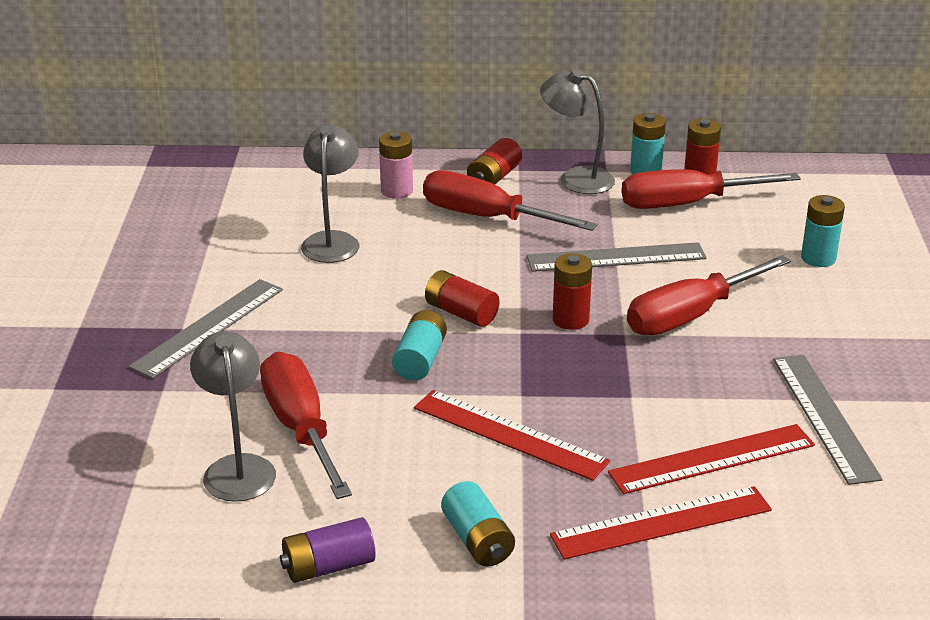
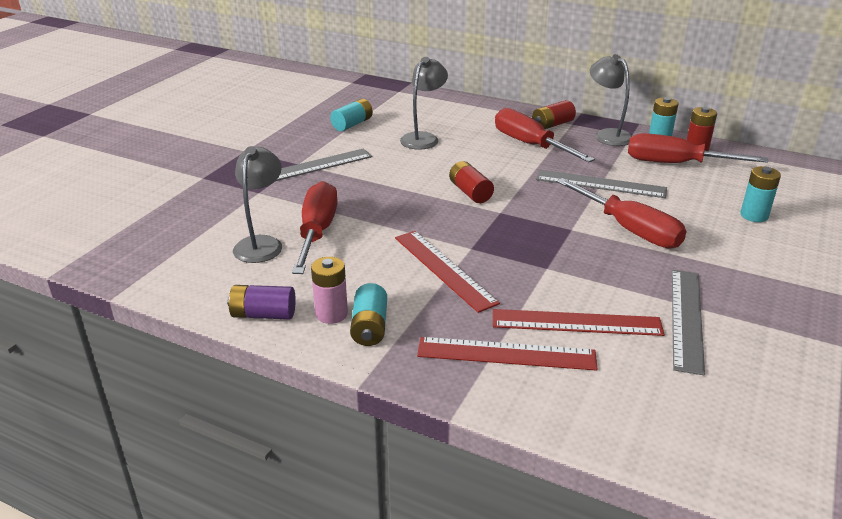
camera: 25 degrees right, 0 degrees up
(396, 191) = (484, 120): pink battery -> pink battery (331, 314)
(420, 359) = (422, 212): turquoise battery -> turquoise battery (352, 124)
(570, 319) = (540, 212): red battery -> none
(691, 315) = (629, 229): red screwdriver -> red screwdriver turned 120 degrees counterclockwise

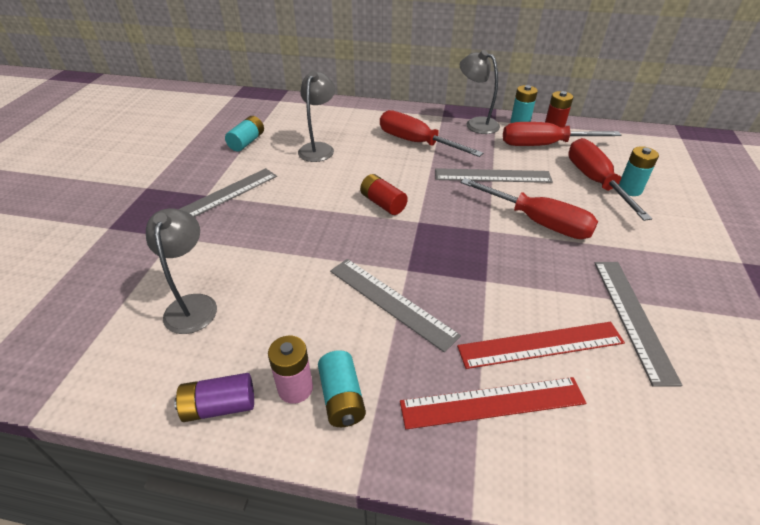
camera: 15 degrees left, 10 degrees up
(317, 232) = (248, 278): red screwdriver -> red screwdriver (595, 182)
(444, 269) = (391, 302): red ruler -> grey ruler
(552, 125) = (426, 119): red battery -> none

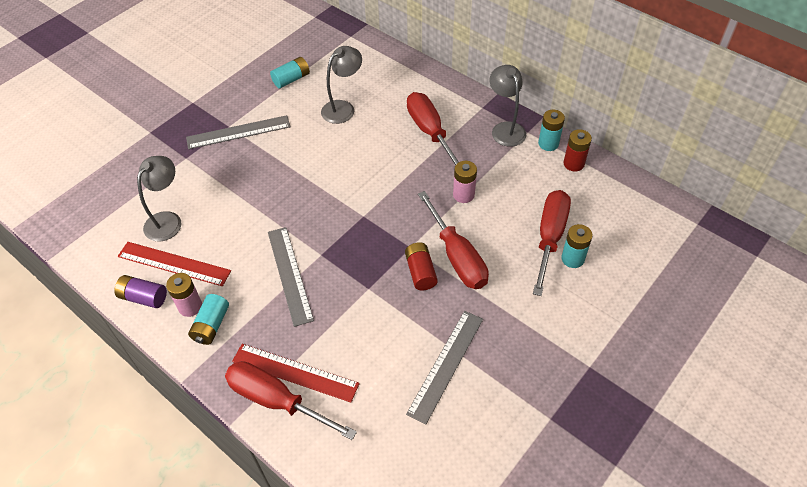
camera: 30 degrees right, 10 degrees up
(383, 203) = (350, 187): red battery -> red battery (420, 272)
(492, 176) = (463, 195): grey ruler -> pink battery
(540, 345) = (360, 352): red ruler -> red ruler (174, 264)
(544, 145) = (545, 179): red screwdriver -> red screwdriver (277, 401)

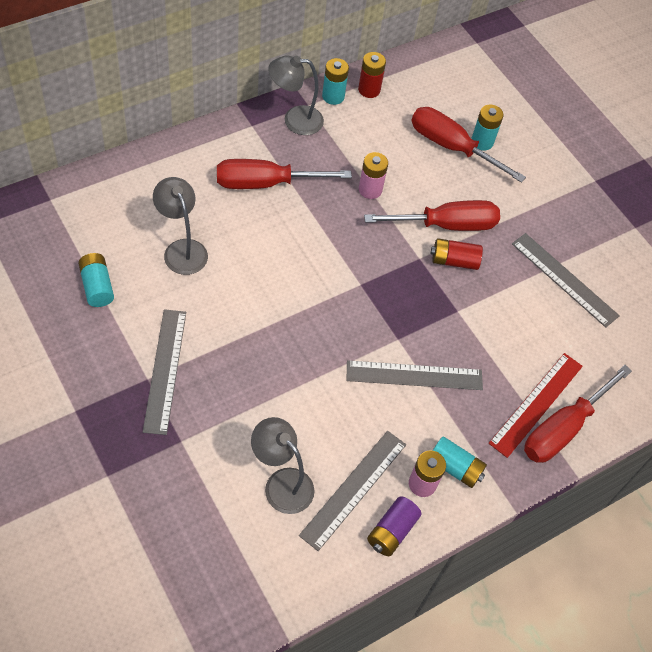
camera: 80 degrees left, 5 degrees up
(174, 264) = (354, 489): red ruler -> grey ruler

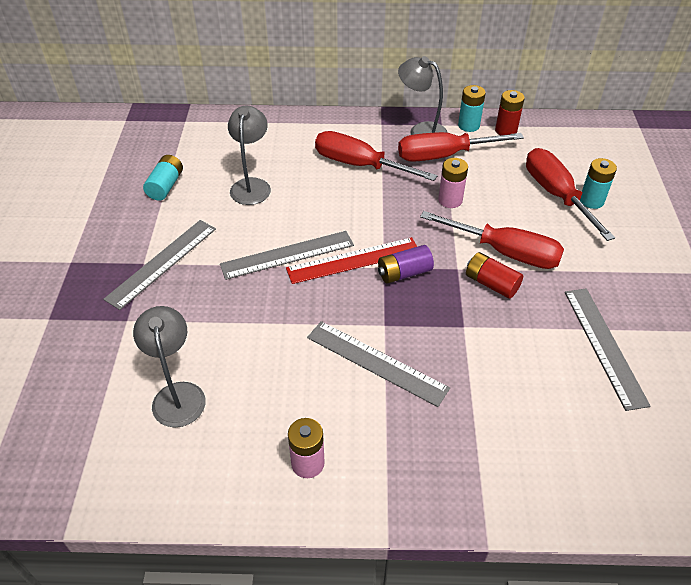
camera: 40 degrees right, 10 degrees down
(354, 489) = (237, 433): grey ruler -> grey ruler (287, 255)
(392, 531) = (242, 492): purple battery -> purple battery (404, 273)
(455, 467) = (353, 465): turquoise battery -> none
(536, 404) = (489, 448): red ruler -> red ruler (353, 260)
(564, 428) = (505, 487): red screwdriver -> red screwdriver (444, 155)

